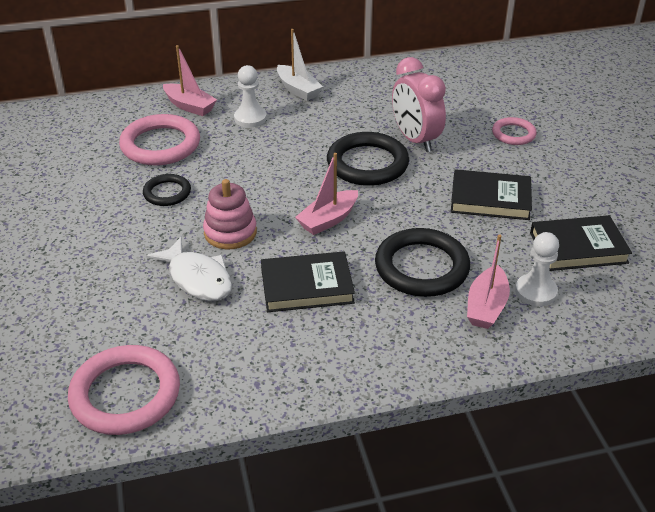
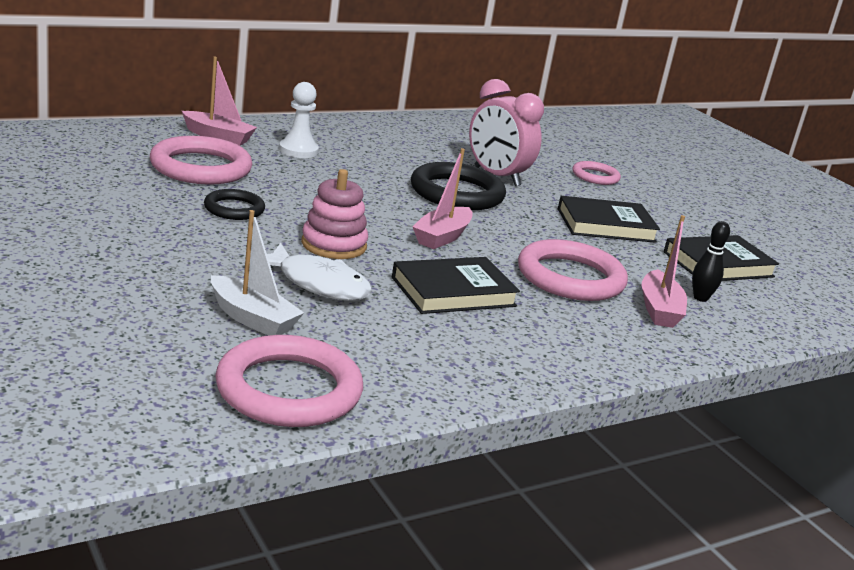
camera: 20 degrees left, 15 degrees down
(298, 89) = (340, 130): white boat -> white boat (252, 318)
(421, 267) = (570, 277): black ring -> pink ring
(535, 291) = (700, 298): white pawn -> black bowling pin

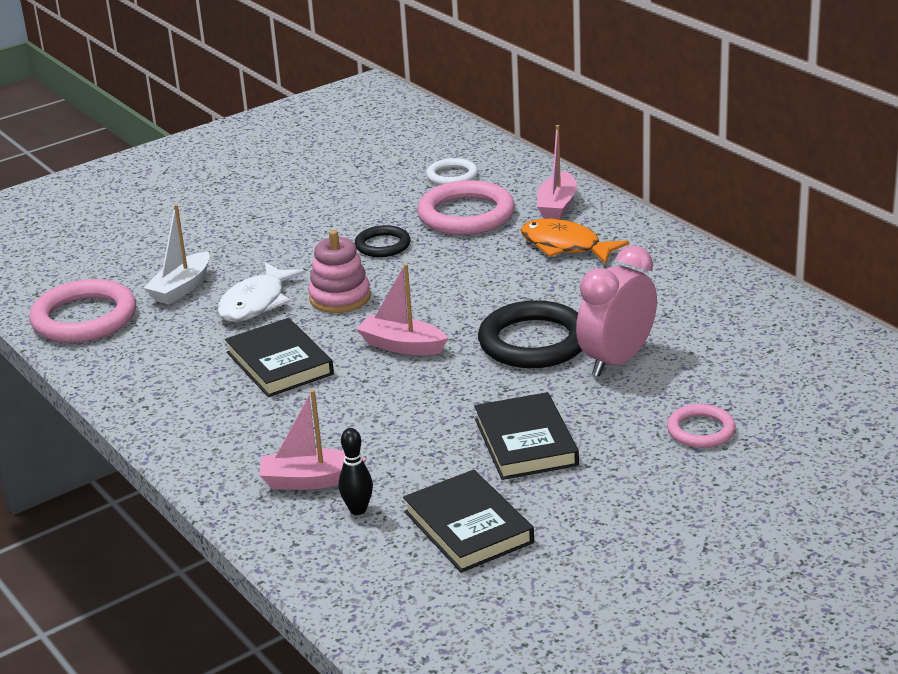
camera: 90 degrees right, 5 degrees up
(106, 155) = (452, 176): none -> white ring
(298, 150) = (565, 246): white pawn -> orange fish
(570, 277) = (355, 424): pink ring -> none

